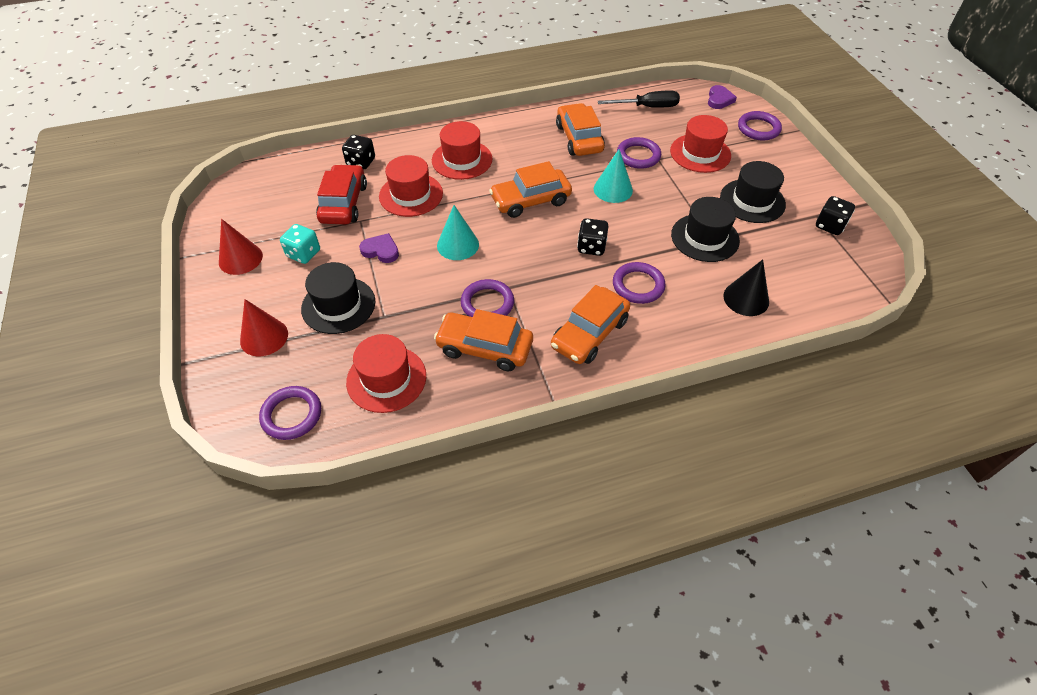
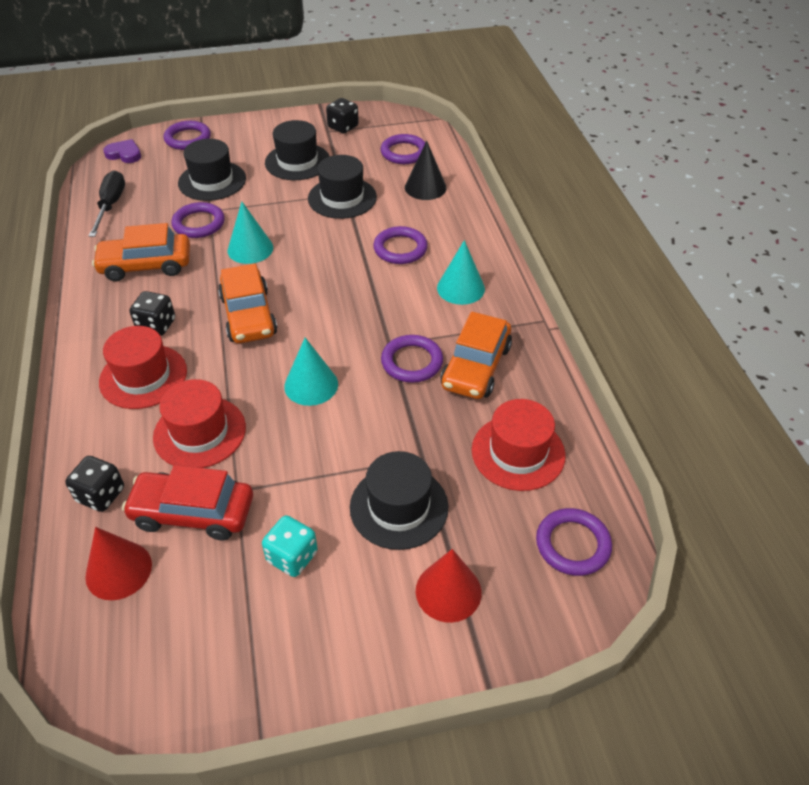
camera: 85 degrees left, 5 degrees down
(240, 258) = (285, 646): red cone -> red cone (118, 570)
(381, 250) = (305, 464): purple heart -> none
(589, 333) = (460, 288): orange car -> turquoise cone
(591, 247) = (339, 274): black dice -> black dice (156, 325)
(700, 153) = (212, 181): red hat -> black hat
(804, 277) = (404, 152): none -> purple ring

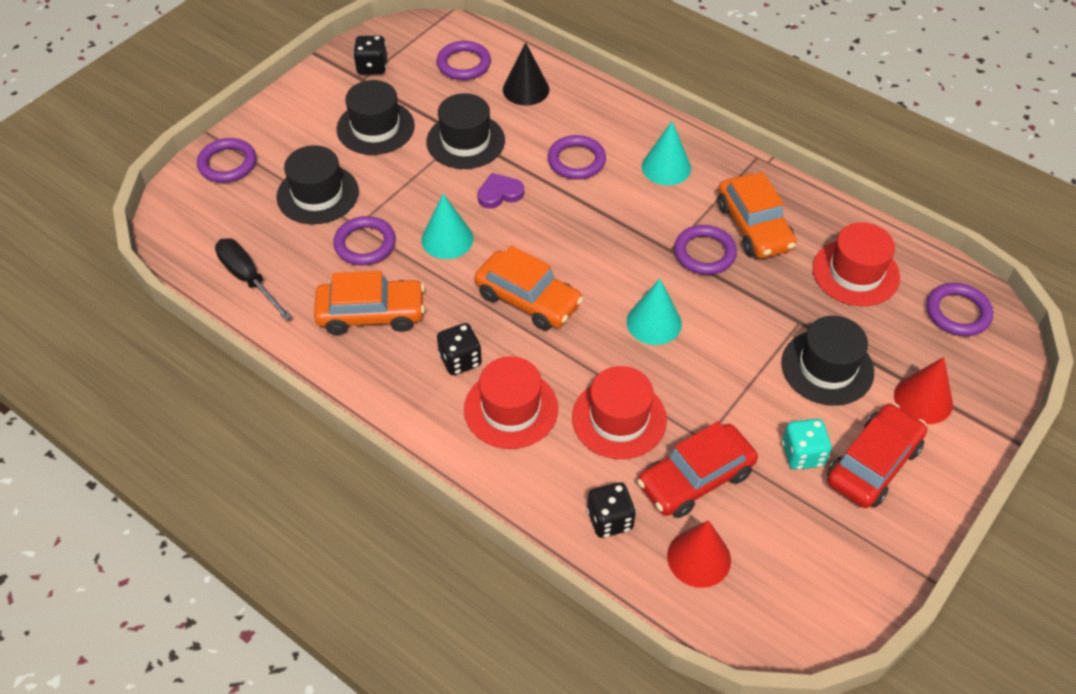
camera: 40 degrees left, 5 degrees up
(124, 154) = (181, 218): purple heart -> purple heart (499, 193)
(146, 265) = (371, 314): orange car -> orange car turned 135 degrees counterclockwise
(337, 609) = (873, 464): none -> red car

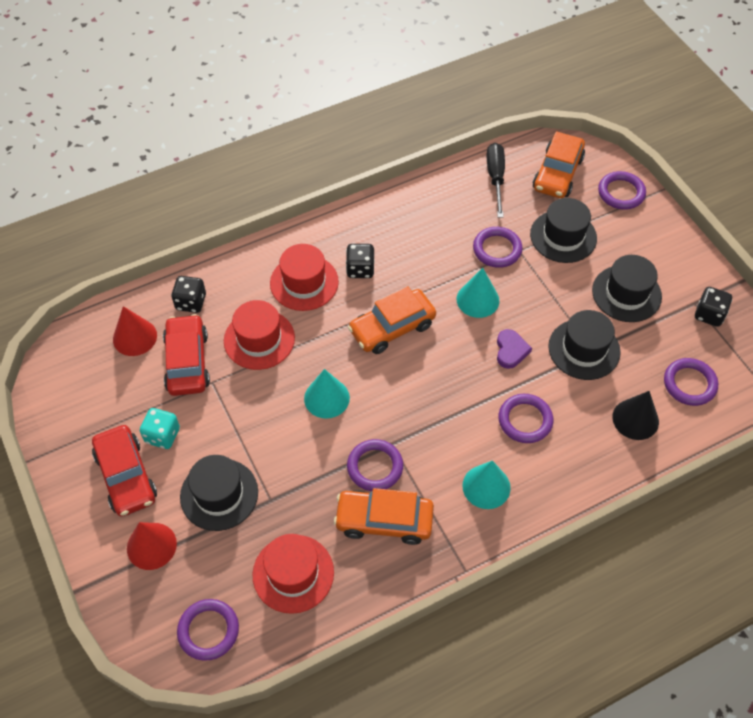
camera: 115 degrees right, 5 degrees up
(248, 279) = (495, 178): black screwdriver -> black screwdriver turned 75 degrees counterclockwise
(371, 314) = (428, 234): orange car -> orange car (557, 173)

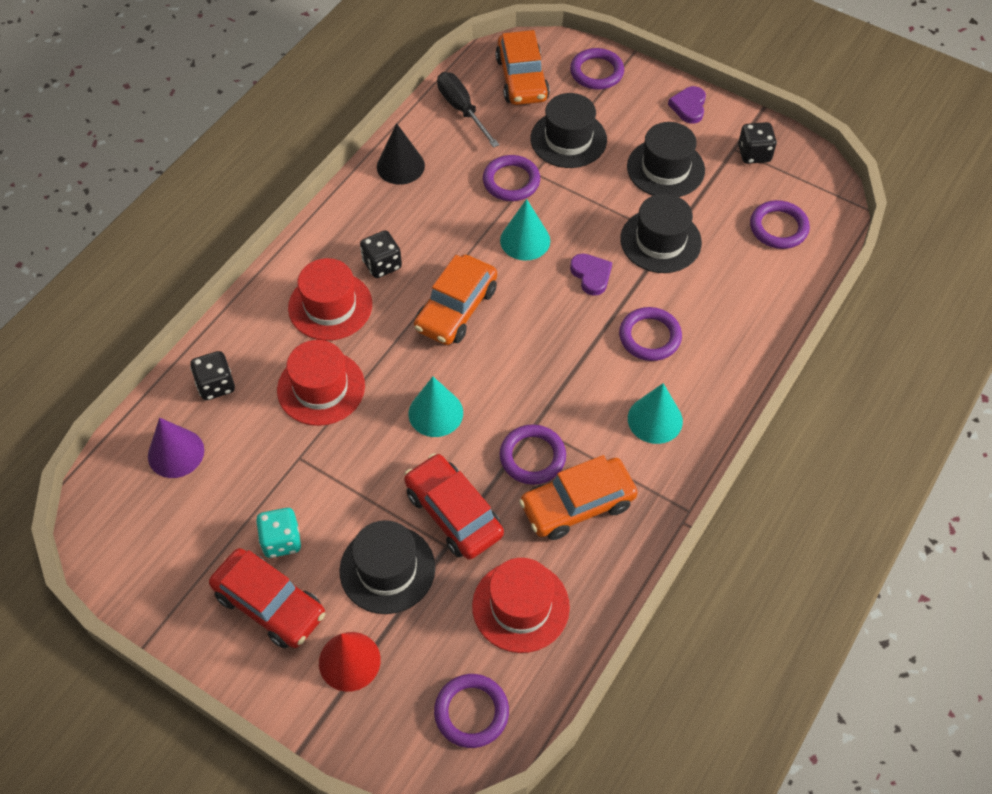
camera: 30 degrees left, 0 degrees up
(135, 337) = (176, 453): red cone -> purple cone
(187, 362) = (256, 450): red car -> red car (453, 513)
(635, 419) = (751, 285): black cone -> black cone (400, 166)
(679, 252) = (688, 107): none -> purple heart

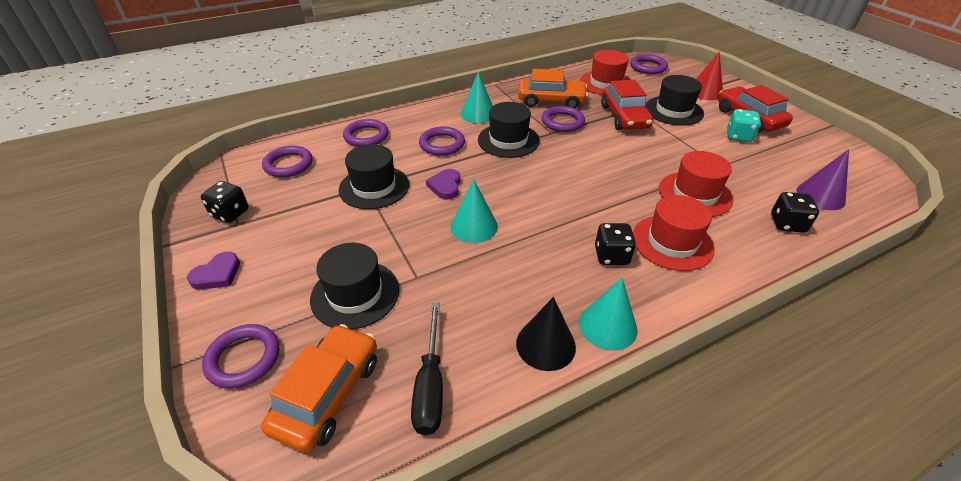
camera: 150 degrees left, 15 degrees down
(435, 413) = (613, 156): turquoise cone -> turquoise cone (608, 326)
(456, 309) = (564, 203): orange car -> none
(511, 181) = (445, 278): purple ring -> purple ring (366, 136)
(665, 168) = (307, 232): black hat -> black hat (508, 140)

